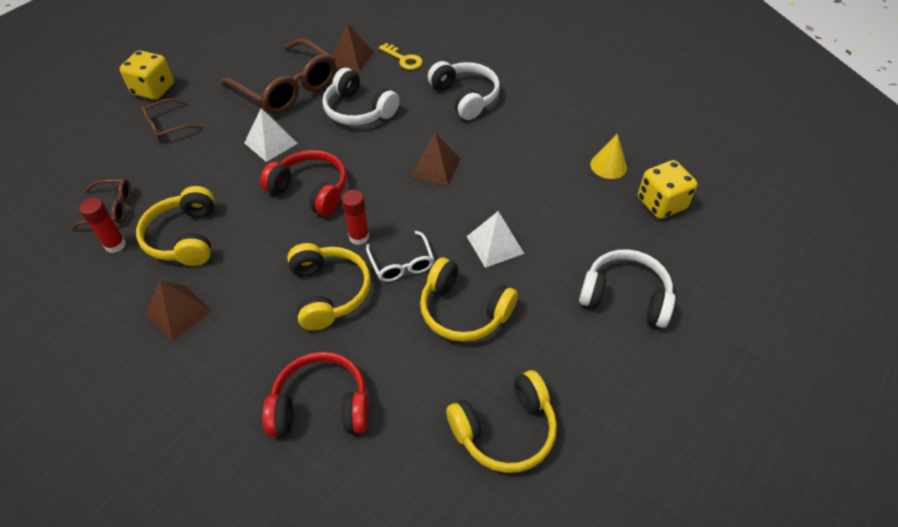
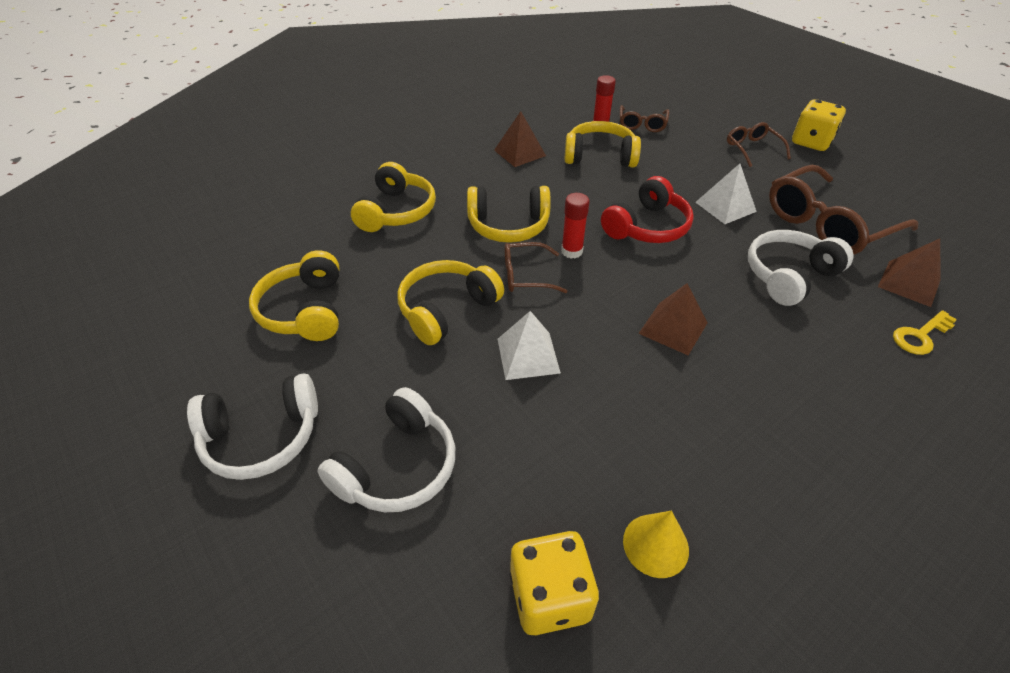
camera: 105 degrees right, 5 degrees down
(321, 405) = (397, 211): red headphones -> yellow headphones
(402, 264) = (526, 275): white glasses -> brown glasses
(465, 97) = (832, 390): white headphones -> white headphones (262, 437)

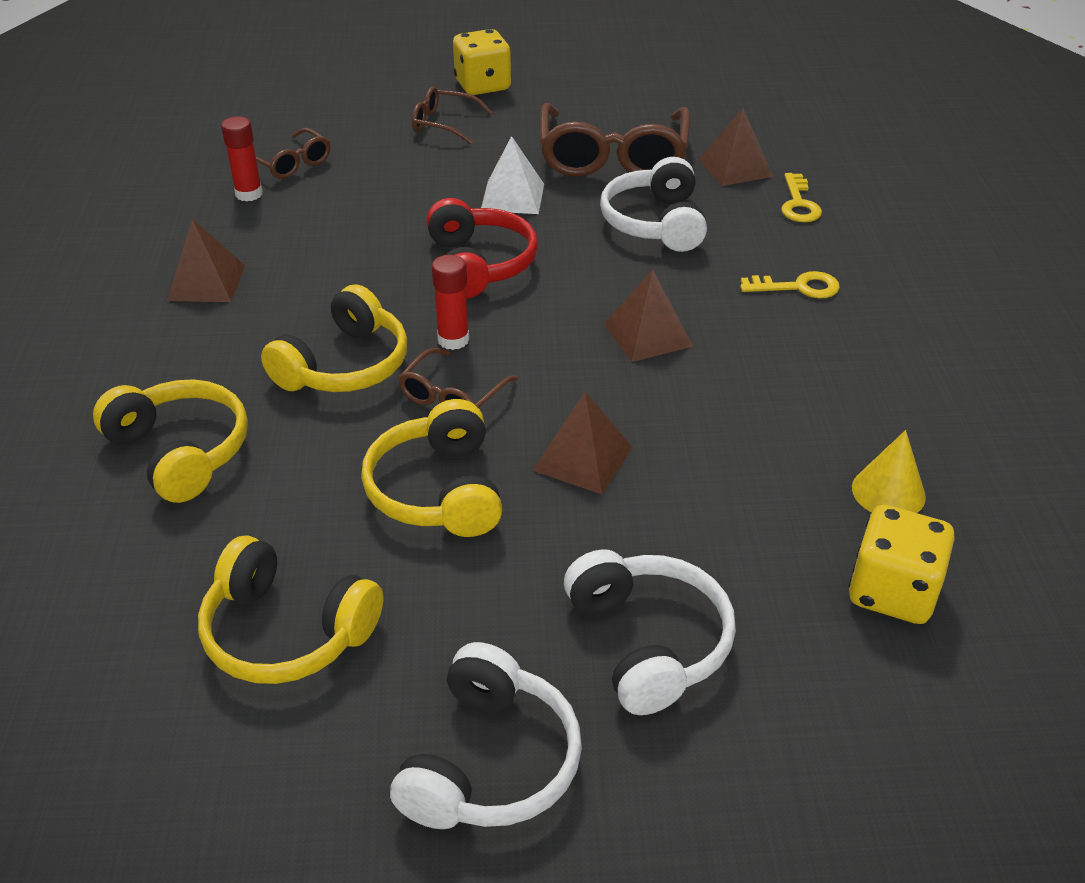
camera: 55 degrees left, 5 degrees down
(528, 355) = (582, 458): white pyramid -> brown pyramid
(600, 156) = (307, 226): yellow headphones -> none
(822, 381) = (798, 287): none -> yellow key

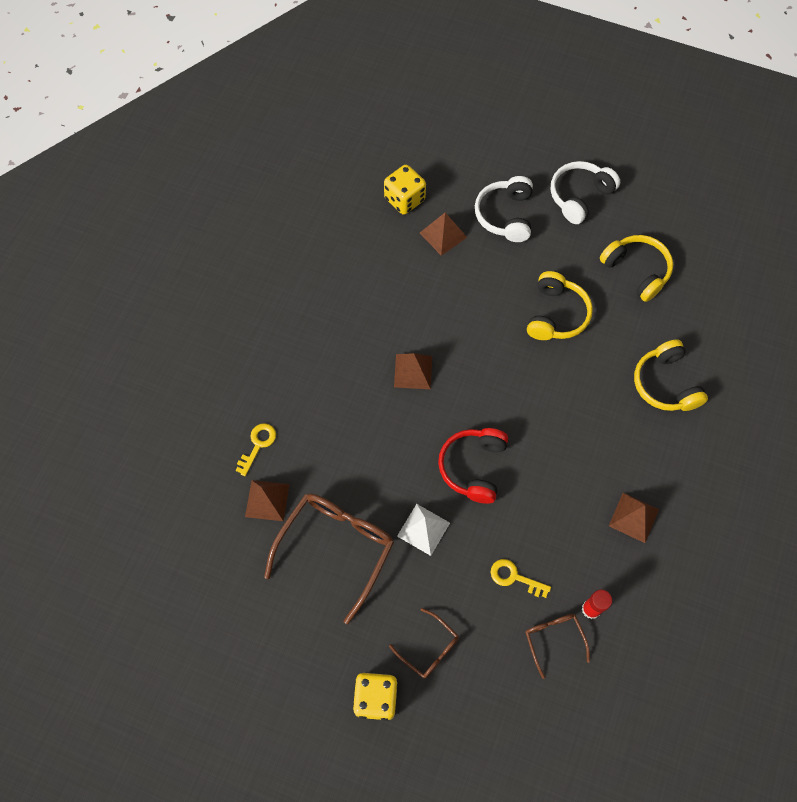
camera: 155 degrees left, 25 degrees up
(345, 365) = (574, 412): yellow headphones -> none
(452, 396) = (528, 368): brown glasses -> none
(453, 340) = (512, 409): red glue stick -> none
(582, 458) = (486, 307): brown pyramid -> brown pyramid (443, 235)
(655, 223) = (353, 463): white headphones -> none
(798, 287) = (313, 374): yellow key -> yellow key (514, 577)
(888, 492) = (371, 239): yellow cone -> none

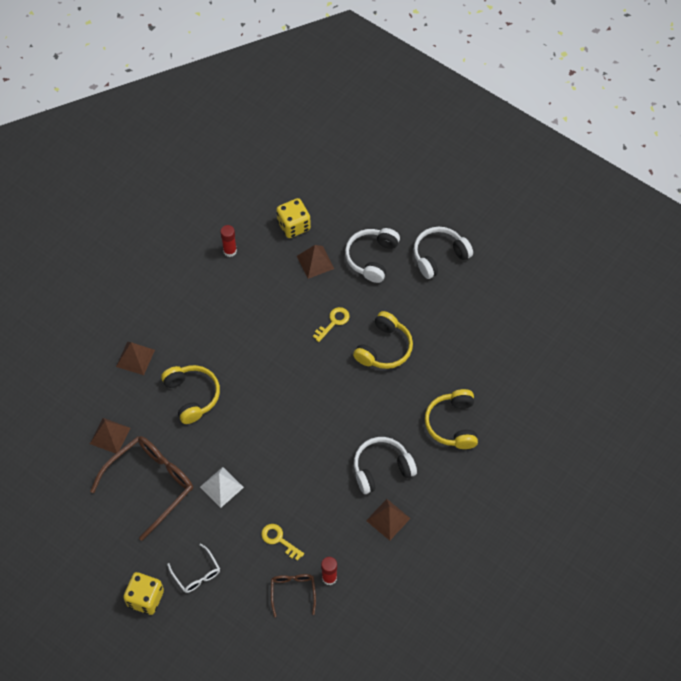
camera: 15 degrees right, 5 degrees down
(258, 445) = (116, 392): yellow key -> yellow key (333, 322)
(341, 245) = (230, 251): none -> red glue stick
(413, 371) = (254, 365): brown pyramid -> brown pyramid (135, 358)
(429, 648) = (196, 574): brown glasses -> white glasses
(473, 467) = (276, 450): red headphones -> none
(604, 457) = (381, 468): none -> white headphones
(636, 271) = (463, 328): yellow headphones -> yellow headphones (192, 396)

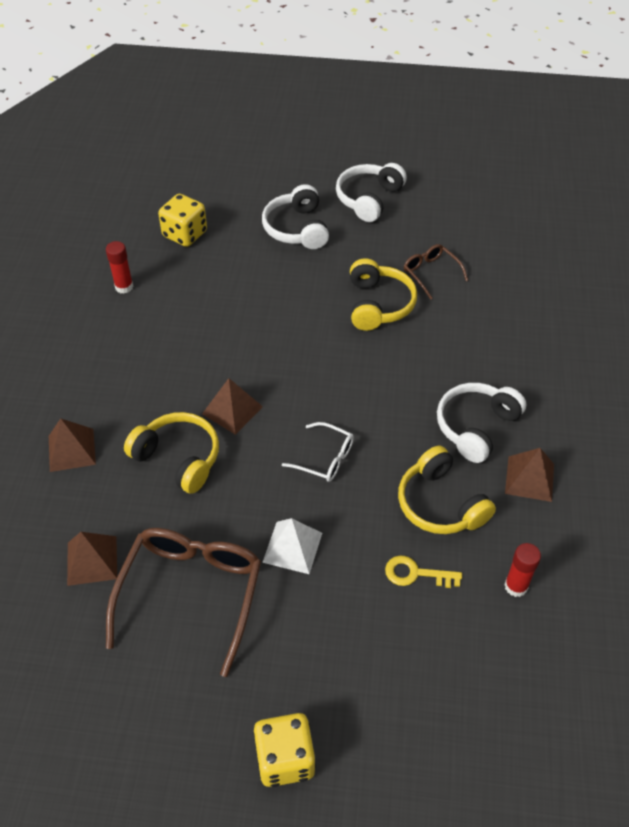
camera: 30 degrees left, 10 degrees down
(196, 574) = (336, 680): white glasses -> white glasses (325, 458)
(293, 592) = (484, 631): brown glasses -> brown glasses (431, 273)
(315, 262) = (235, 257): brown pyramid -> brown pyramid (232, 410)
(333, 322) = (300, 304): yellow key -> none
(452, 424) = (515, 344): yellow headphones -> yellow headphones (440, 504)

